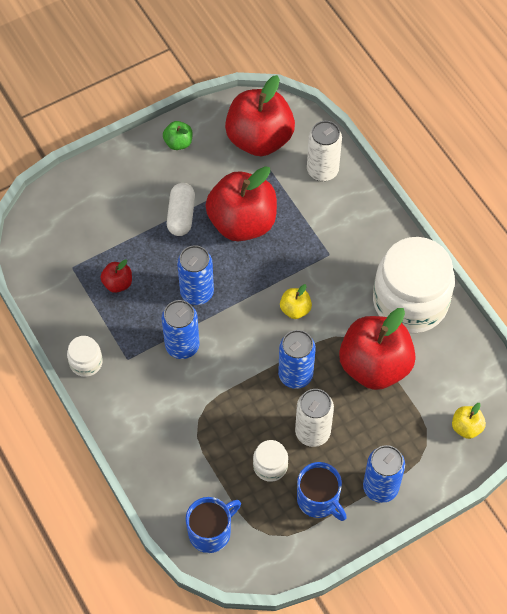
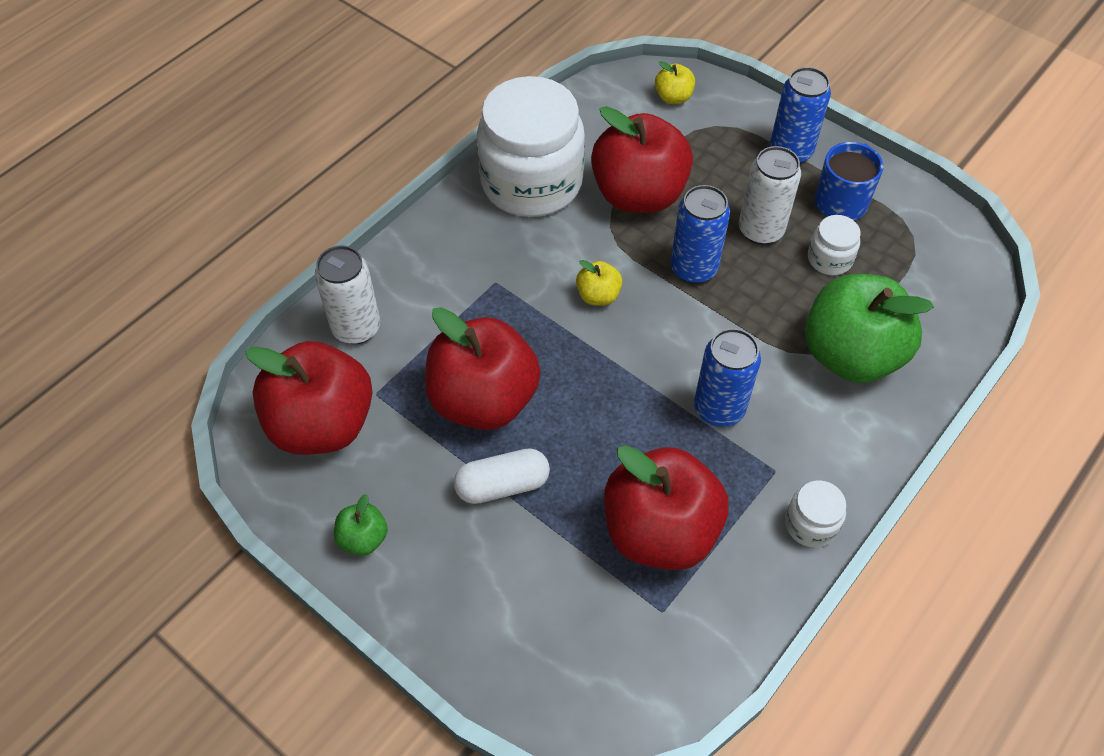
camera: 110 degrees left, 5 degrees down
(117, 283) = (660, 531): red apple -> red apple, size x2.29
(188, 441) = (850, 355): none -> green apple
(197, 292) = (626, 419): blue can -> none
(210, 532) = (950, 292): blue mug -> none

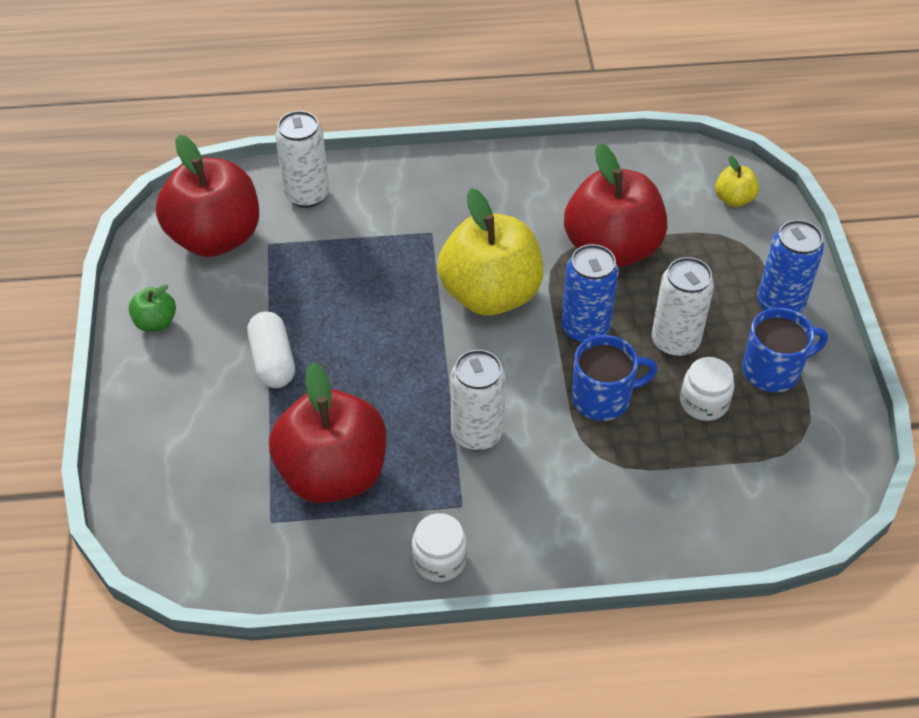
camera: 45 degrees right, 5 degrees down
(483, 400) = (328, 300): red apple -> none
(502, 485) = (273, 361): white capsule -> white capsule turned 45 degrees clockwise
(531, 182) = (542, 185): white jar -> none
(598, 296) = (490, 294): yellow apple -> yellow apple, size x2.29
(719, 408) = (477, 433): blue can -> white can
(766, 310) = (602, 398): none -> blue mug
(850, 355) = (626, 479): green apple -> none

